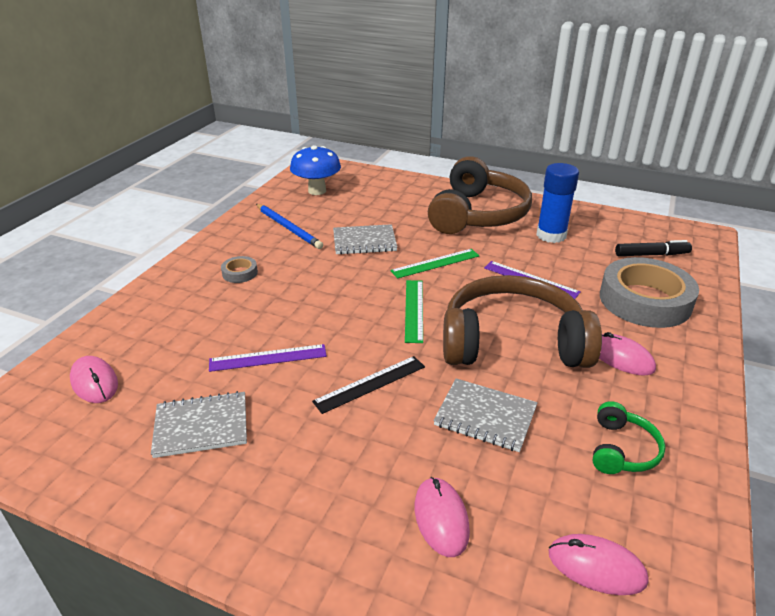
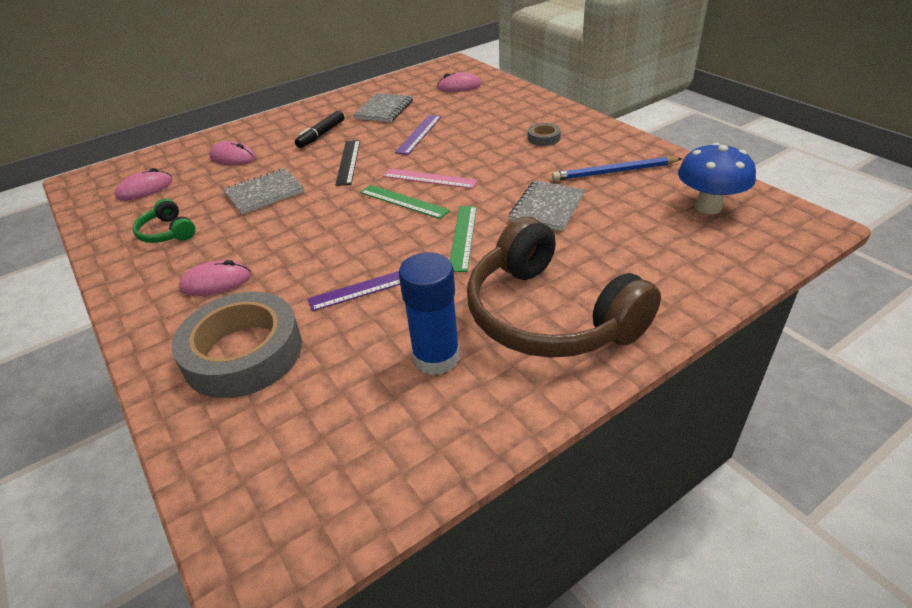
camera: 125 degrees right, 5 degrees up
(363, 311) = (429, 178): none -> pink ruler
(512, 342) = (307, 234): brown headphones -> none
(651, 255) = (295, 434): black marker -> black marker (321, 135)

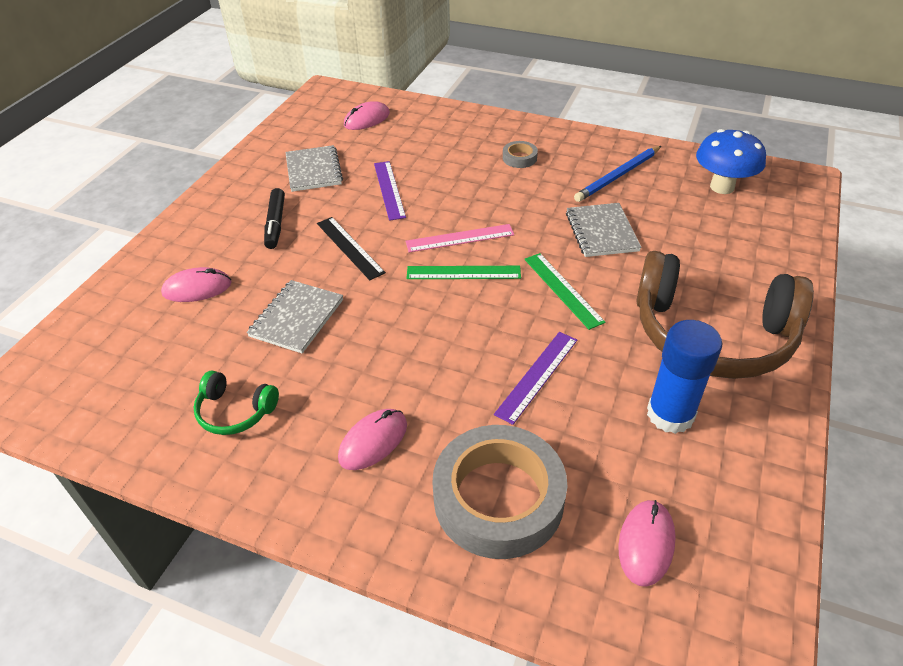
camera: 35 degrees left, 5 degrees up
(145, 189) = (126, 370): pink mouse -> pink mouse (646, 543)

